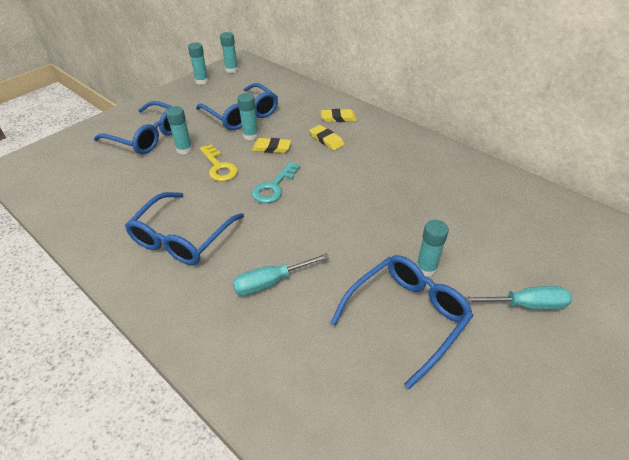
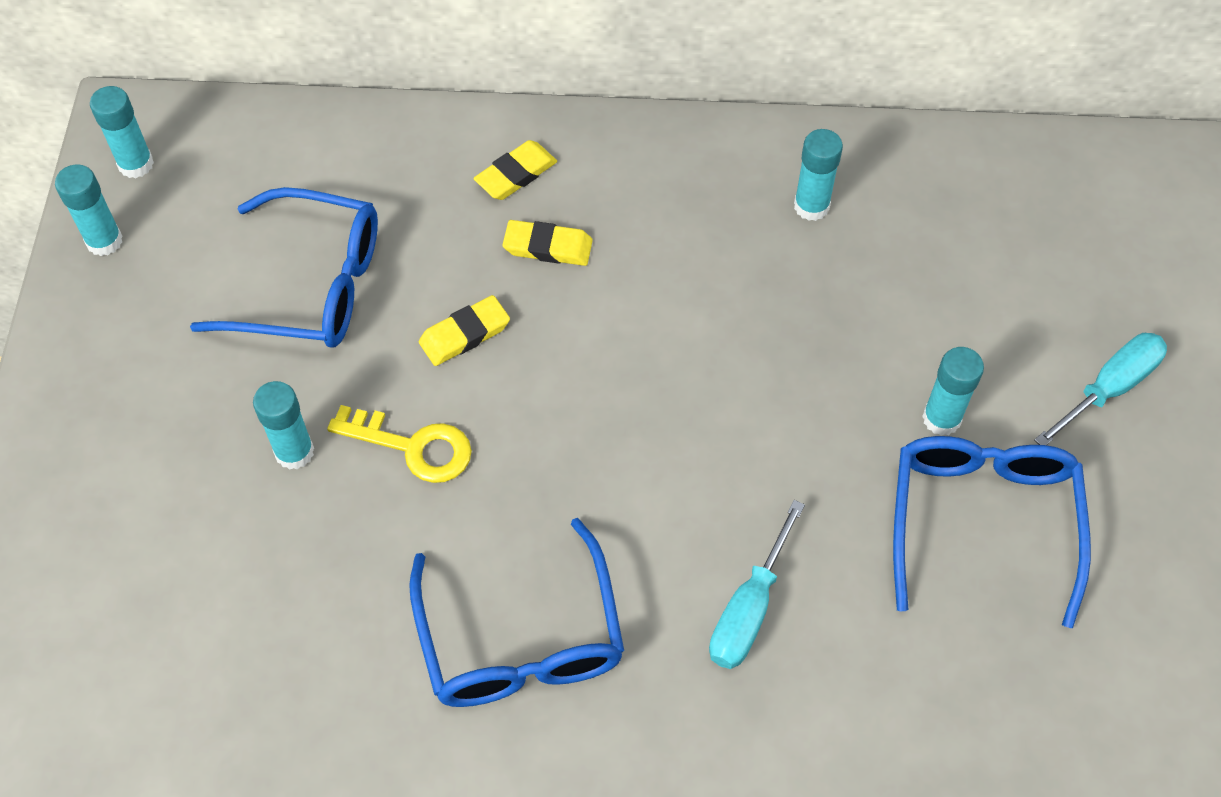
camera: 40 degrees left, 15 degrees up
(147, 136) = (172, 471): blue glasses -> none
(250, 135) = (390, 330): turquoise glue stick -> turquoise glue stick (811, 206)
(274, 187) = (564, 423): turquoise key -> none

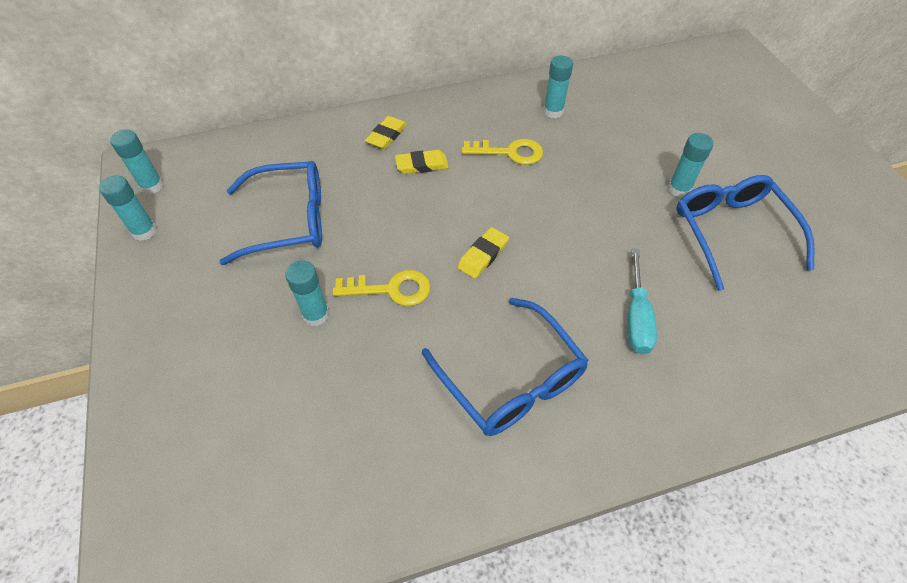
camera: 20 degrees left, 5 degrees down
(465, 334) = (394, 220): yellow eraser -> yellow eraser (483, 255)
(698, 265) = (509, 152): none -> yellow key
(1108, 389) = (750, 153): turquoise screwdriver -> none

